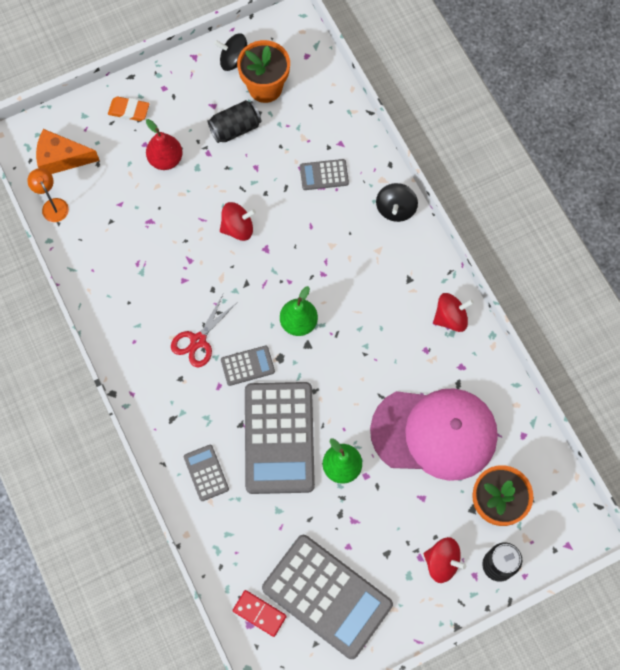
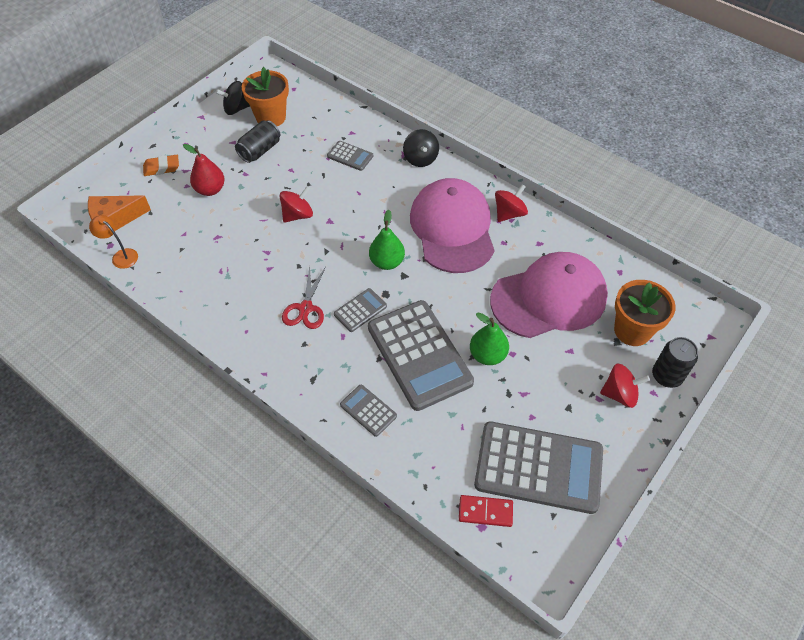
camera: 25 degrees left, 15 degrees down
(324, 175) = (350, 156): grey calculator -> grey calculator turned 120 degrees counterclockwise
(383, 311) = (452, 228): none -> pink cap

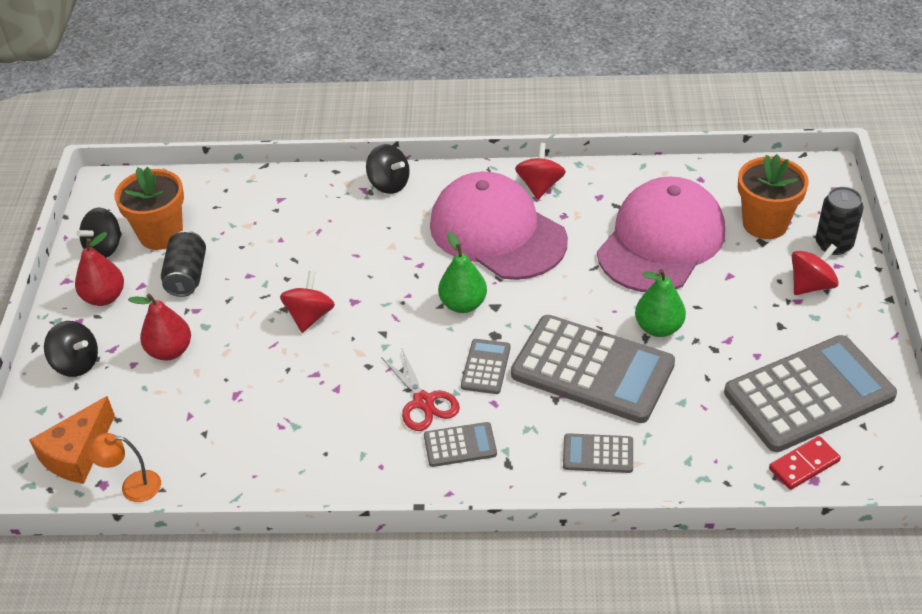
camera: 35 degrees left, 10 degrees down
(161, 168) = (76, 363): orange eraser -> black spinning top
(209, 138) = (104, 297): none -> red pear
(350, 156) = (305, 224): grey calculator -> grey calculator (460, 445)

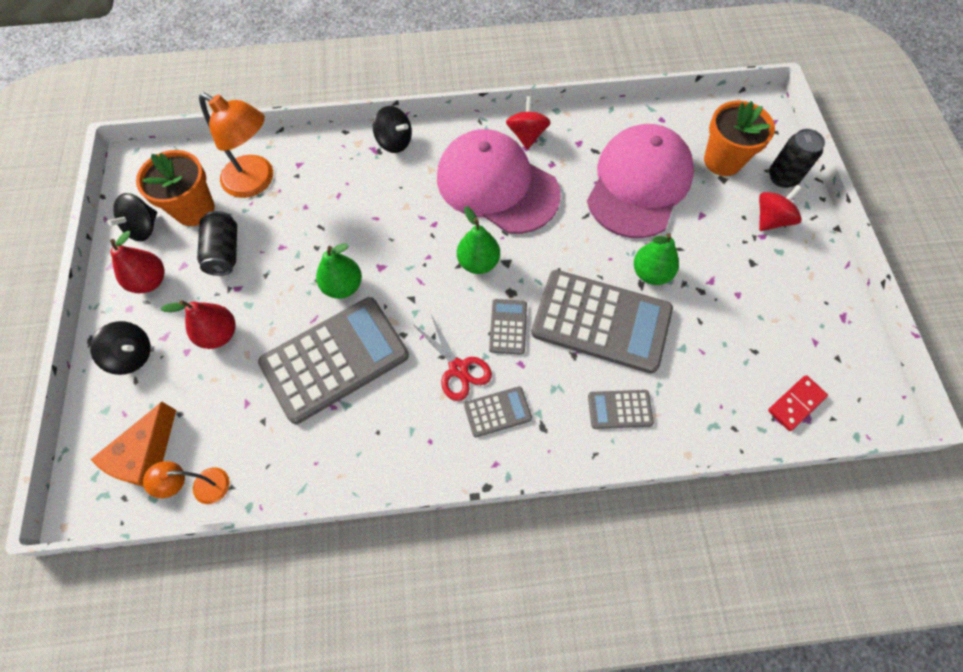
camera: 10 degrees left, 20 degrees up
(231, 213) = (257, 181): none -> orange lamp
(310, 316) = (343, 286): red spinning top -> green pear
(809, 394) = (788, 331): grey calculator -> grey calculator (335, 359)

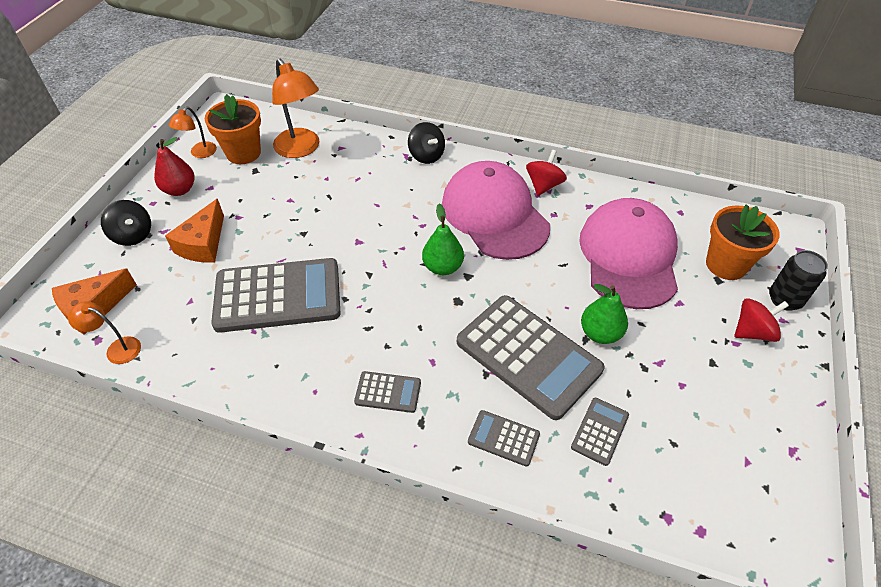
camera: 25 degrees right, 15 degrees down
(143, 228) = (200, 153): black spinning top -> orange lamp
(219, 334) = (203, 244): red pear -> orange cheese
(224, 252) = (245, 189): black can -> none
(343, 286) = (319, 244): green pear -> none
(458, 369) = (375, 343): red scissors -> none
(508, 327) = (438, 327): grey calculator -> grey calculator (600, 431)
(639, 184) = (629, 256): pink cap -> pink cap turned 45 degrees counterclockwise
(796, 403) = (695, 511): red domino -> none

